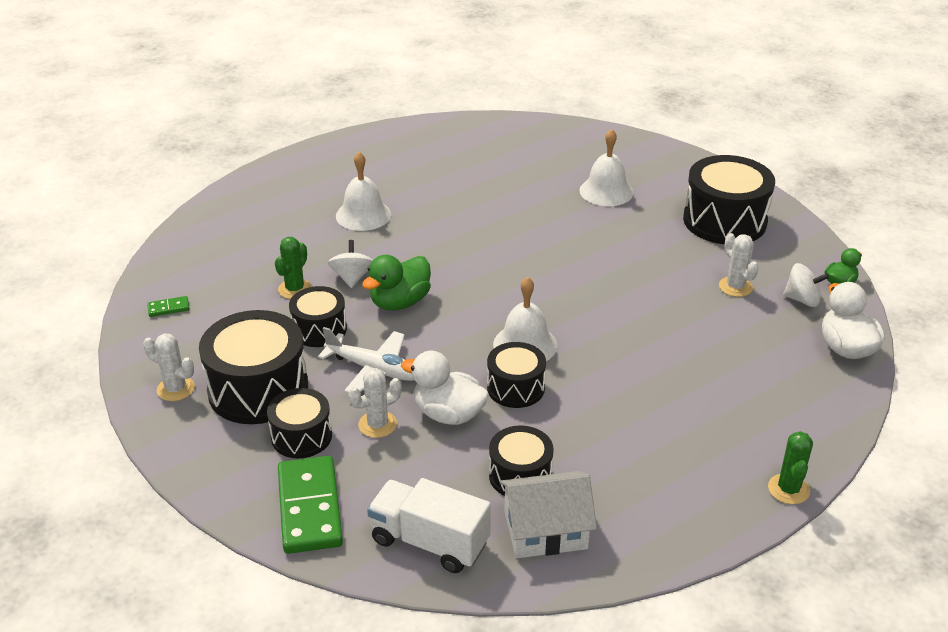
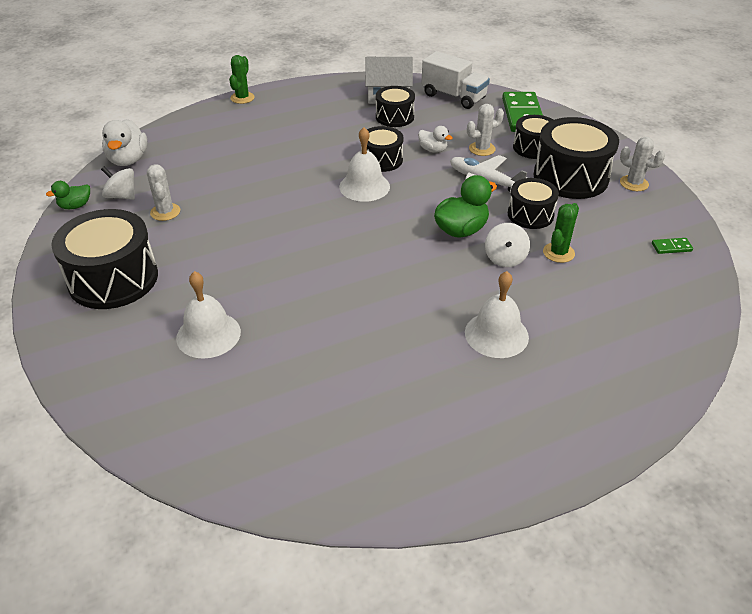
camera: 170 degrees left, 5 degrees up
(448, 414) = (433, 150): white duck -> white duck, size x0.58

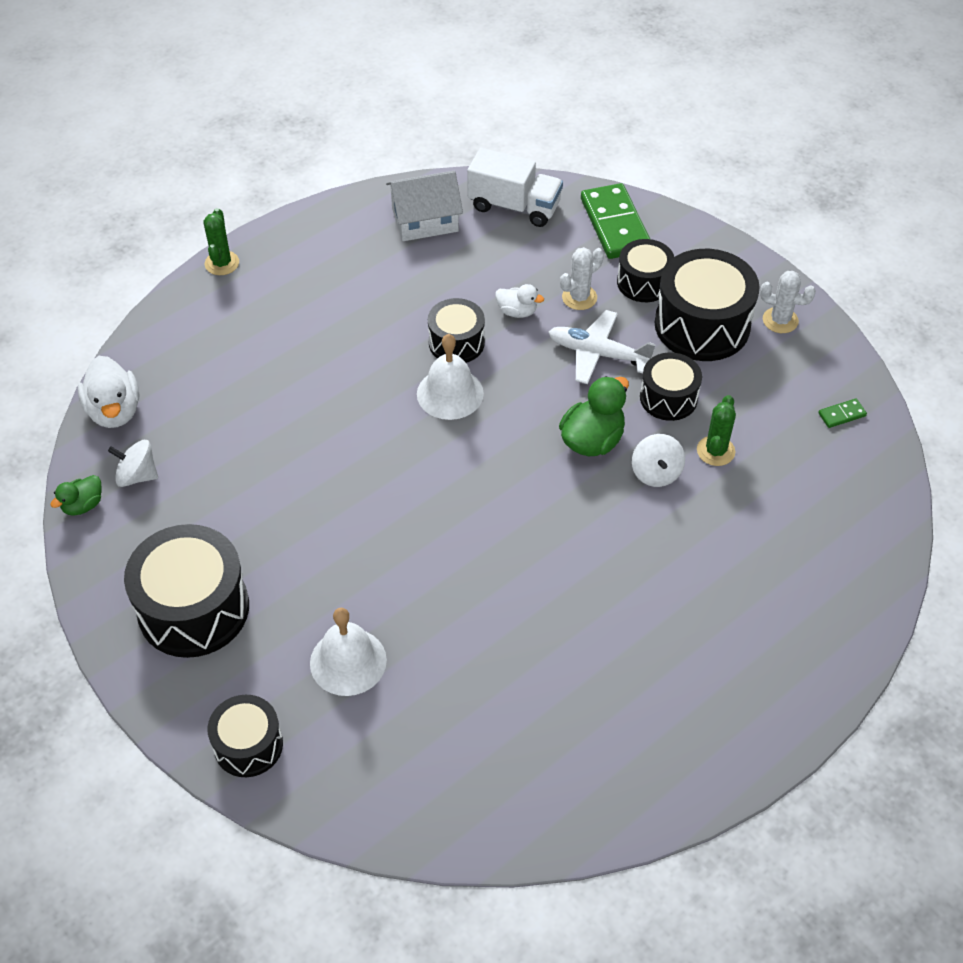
camera: 15 degrees left, 10 degrees up
(165, 212) = (209, 490): white cactus -> none
(394, 117) = (447, 260): black drum -> black drum (248, 745)
(496, 334) = (675, 585): white bell -> none

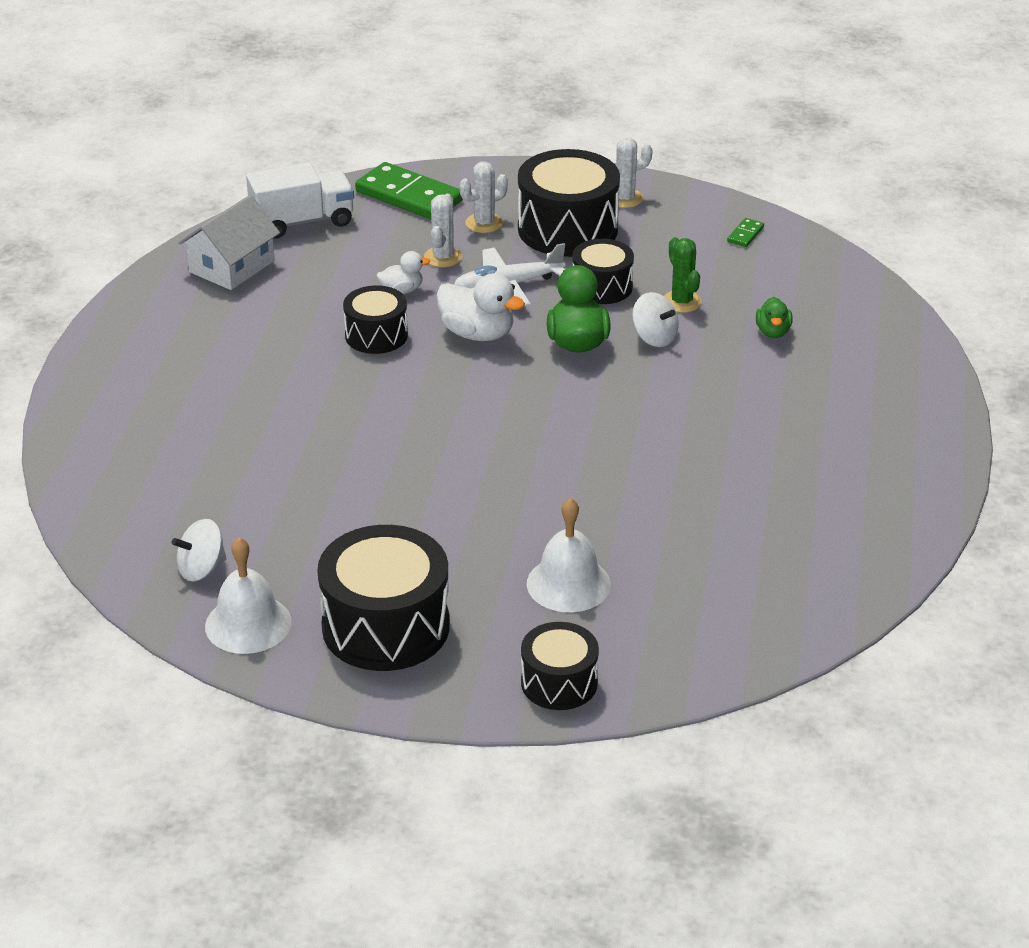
camera: 40 degrees left, 15 degrees down
(83, 505) = (177, 616): green duck -> green duck (773, 332)
(114, 411) = (112, 537): white duck -> white duck (477, 334)
(222, 263) = (71, 384): green cactus -> none
(450, 393) = (417, 371): white bell -> white bell (248, 624)
(643, 282) = (484, 223): black drum -> white cactus

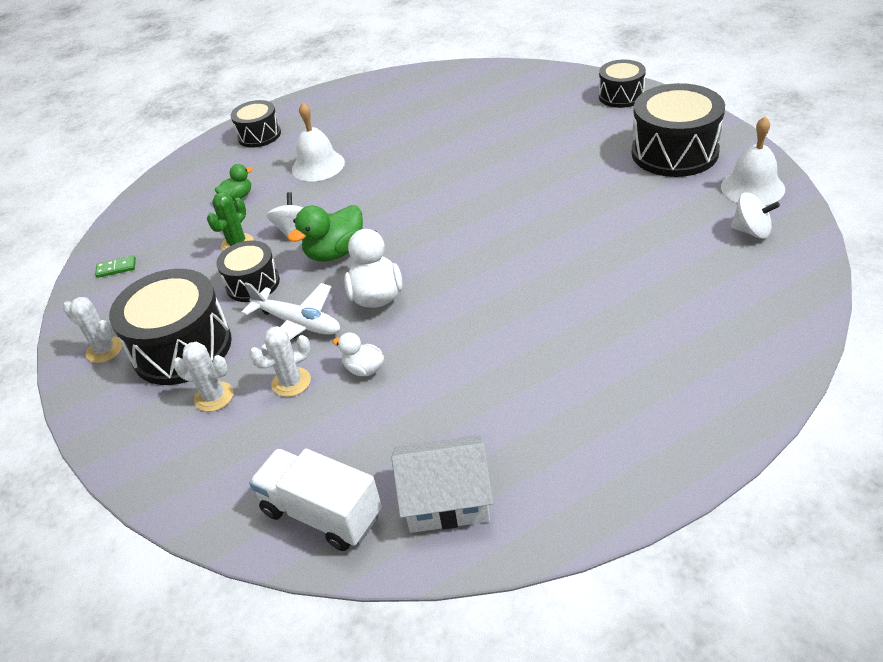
camera: 125 degrees left, 5 degrees up
(376, 335) = (437, 338): black drum -> black drum (259, 135)
(409, 196) = (207, 475): green domino -> none
(568, 584) = (555, 130): white bell -> white bell (318, 166)

